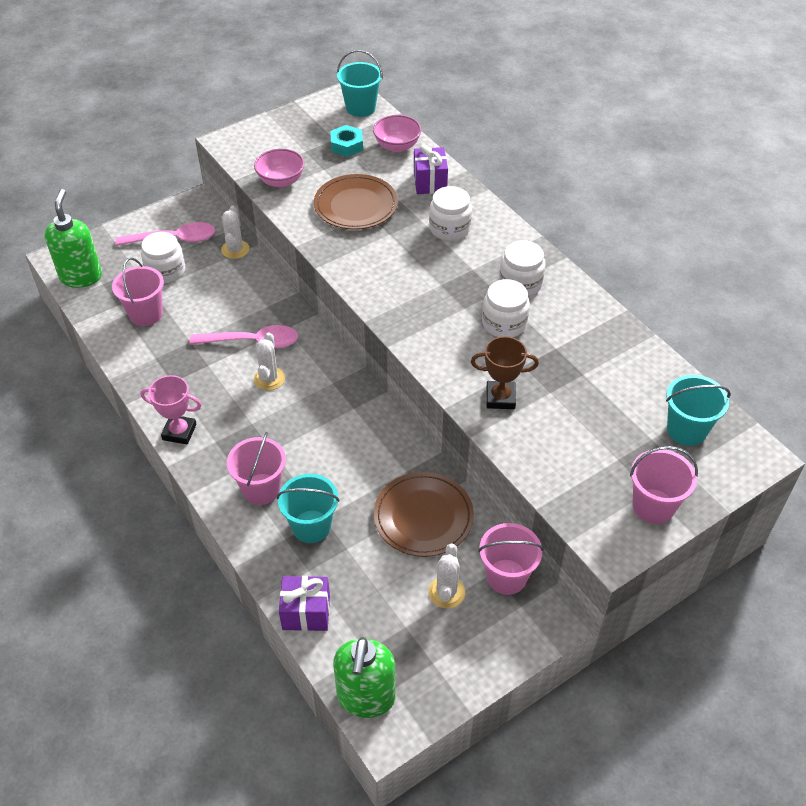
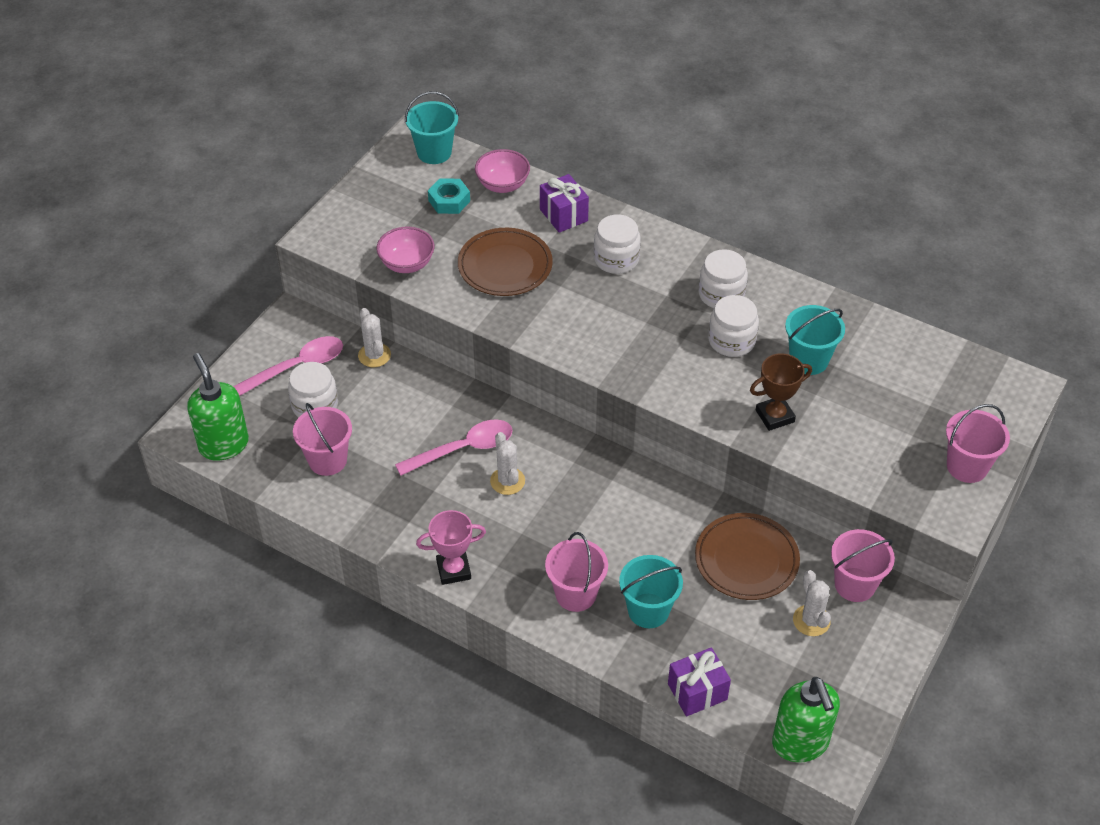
camera: 25 degrees left, 0 degrees up
(686, 430) = (954, 386): turquoise bucket -> turquoise bucket (809, 360)

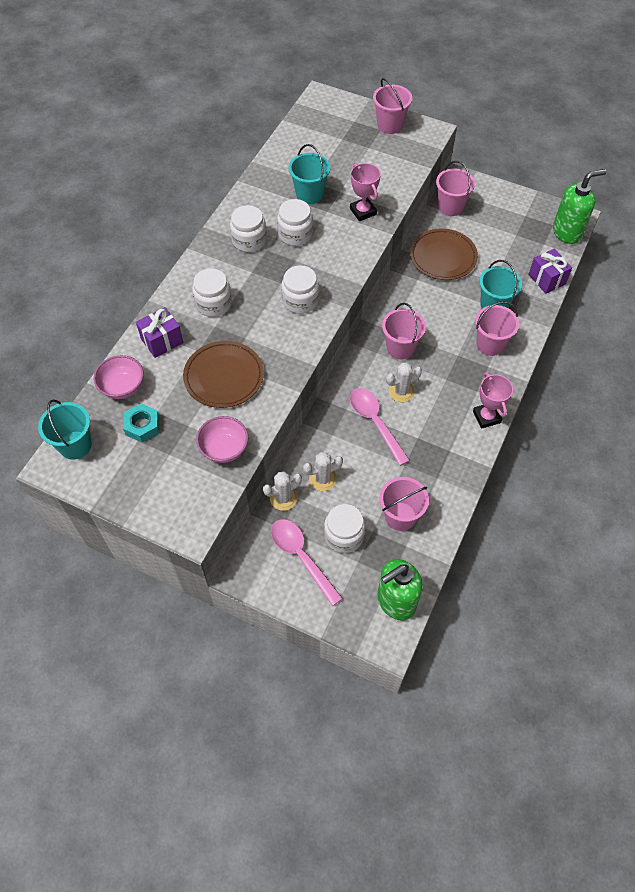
camera: 95 degrees left, 10 degrees up
(579, 488) = (400, 348): none -> pink bucket
(614, 339) = (300, 300): none -> white jar
(775, 416) = (363, 211): brown trophy -> pink trophy
(811, 620) = (481, 227): white cactus -> white cactus (323, 479)

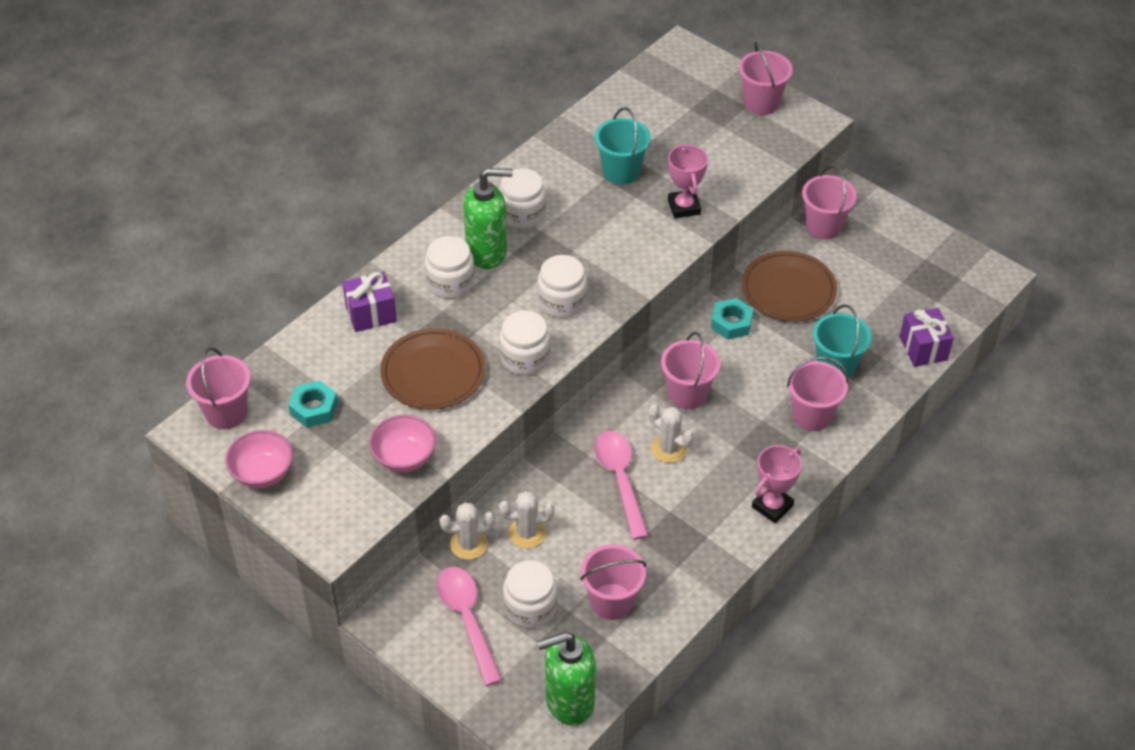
camera: 15 degrees right, 10 degrees down
(75, 445) = (226, 413): turquoise bucket -> pink bucket
(122, 387) = (305, 358): pink bowl -> pink bowl (262, 473)
(295, 234) = (584, 218): white jar -> white jar (525, 358)
(401, 391) = (668, 449): white cactus -> white cactus turned 45 degrees clockwise
(412, 289) = (731, 323): none -> turquoise nut
(486, 417) = (772, 506): pink trophy -> pink trophy turned 45 degrees clockwise
(567, 232) = (976, 293): green soap dispenser -> green soap dispenser (487, 252)

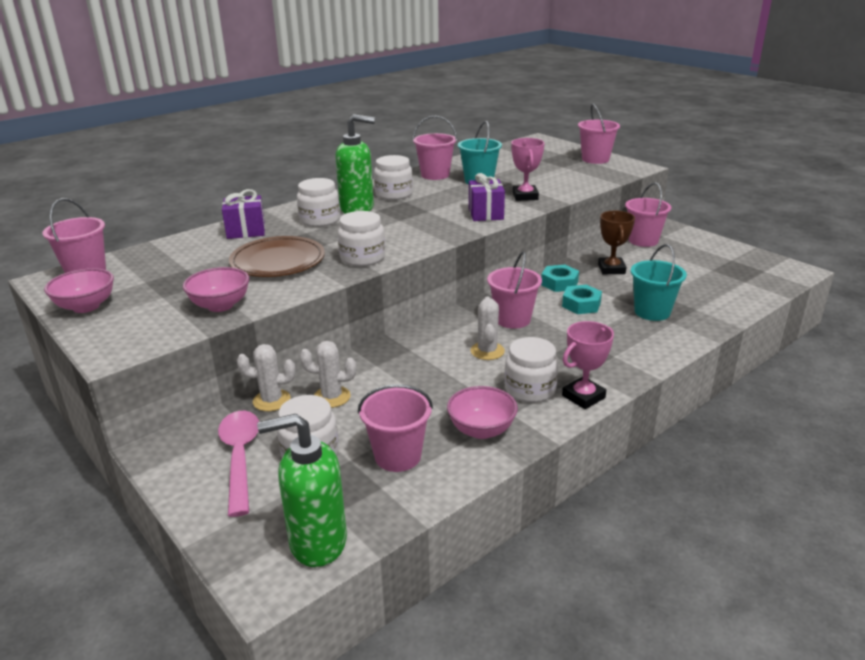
camera: 10 degrees right, 20 degrees down
(314, 408) = (162, 274): turquoise nut -> turquoise nut (581, 305)
(562, 301) = (408, 233): white jar -> white jar (530, 389)
(620, 480) = (435, 368): pink spoon -> none
(668, 449) = (487, 351): white cactus -> white cactus turned 45 degrees clockwise
(682, 561) = (481, 430): none -> pink bowl
(788, 290) = (611, 269): brown plate -> brown trophy
(812, 415) = (628, 339): pink bucket -> pink bucket (435, 175)
(923, 348) = (734, 306): purple gift -> purple gift (485, 214)

